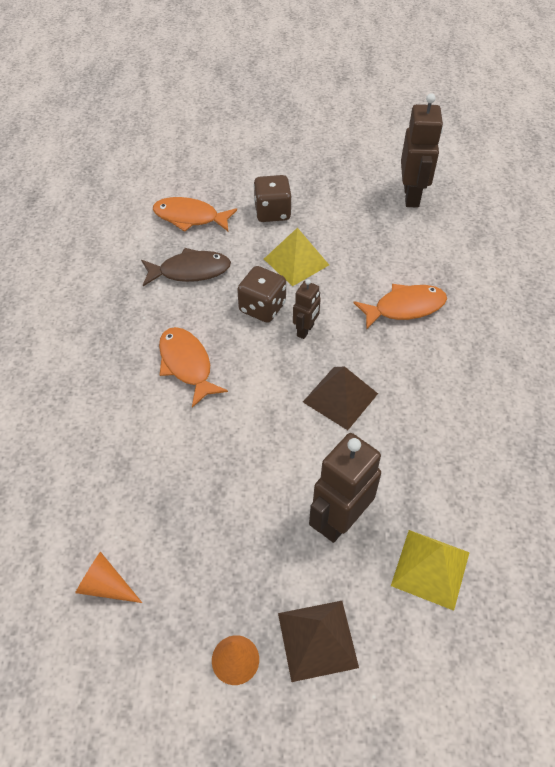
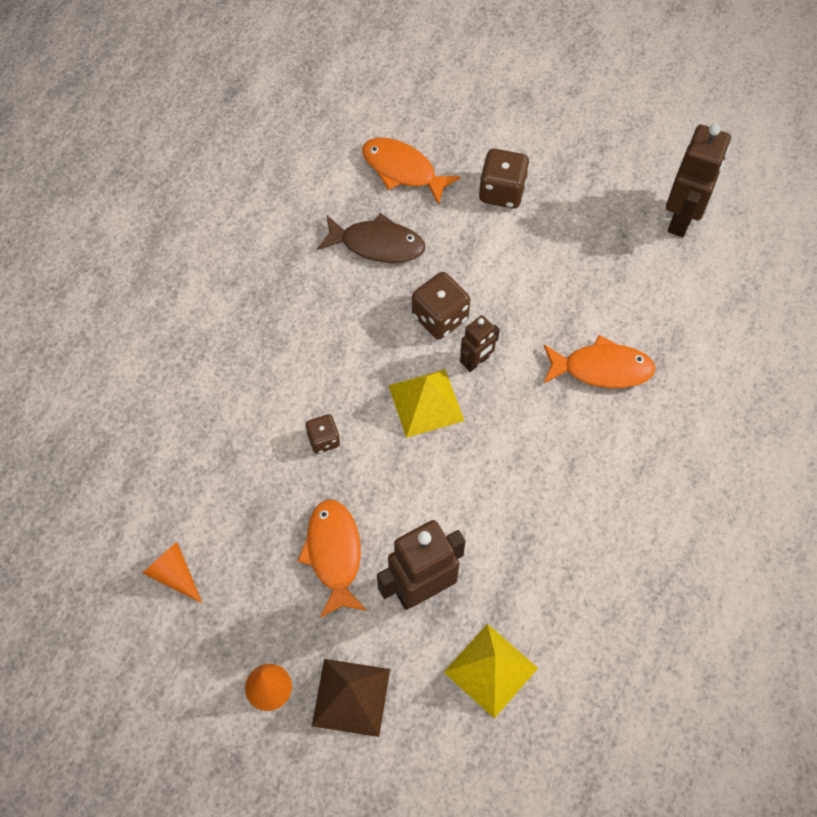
camera: 20 degrees right, 10 degrees up
(187, 365) = (332, 362): orange fish -> orange fish (334, 554)
(203, 426) = (323, 440): none -> brown dice
(296, 262) = (502, 269): yellow pyramid -> yellow pyramid (426, 403)
(340, 397) = (480, 455): brown pyramid -> none

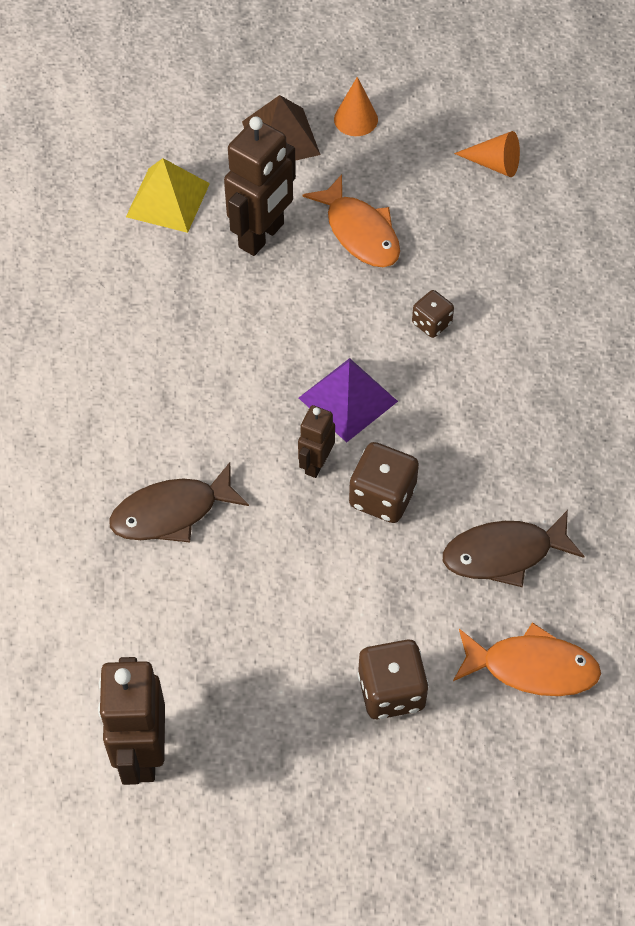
camera: 155 degrees right, 5 degrees down
(426, 403) = (348, 399): yellow pyramid -> purple pyramid
(602, 369) = (172, 512): orange fish -> brown fish

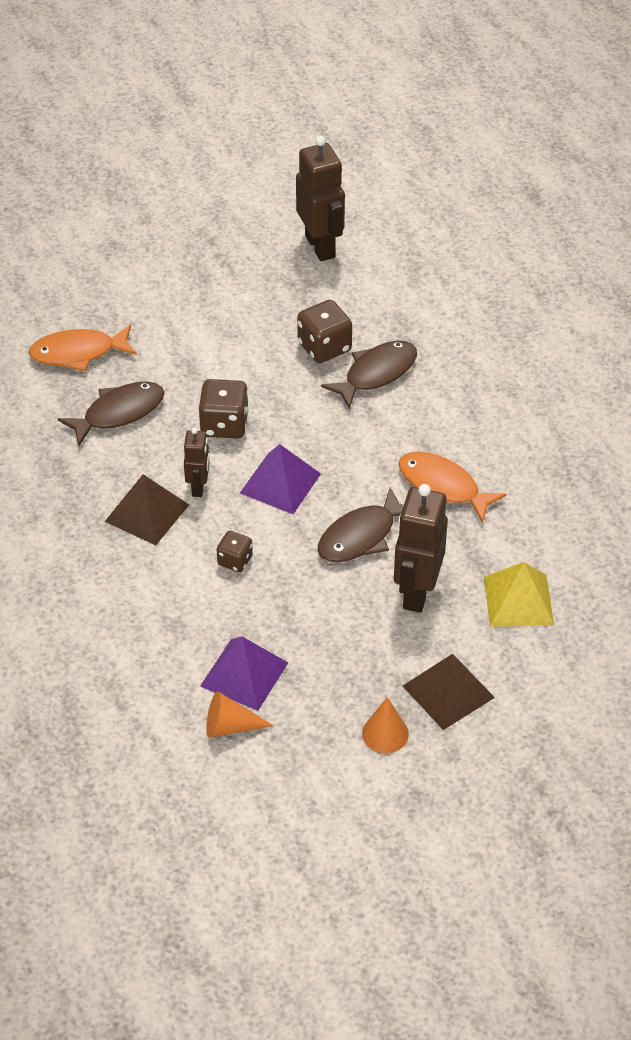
camera: 160 degrees right, 10 degrees down
(288, 311) = (361, 536): none -> brown fish
(316, 463) = (285, 432): brown robot -> brown robot (198, 487)
(359, 232) = (331, 621): orange fish -> orange fish (443, 486)
(391, 691) = (172, 316): brown dice -> brown dice (324, 347)
(464, 206) = (244, 674): none -> purple pyramid
(509, 408) = (147, 513): none -> brown pyramid

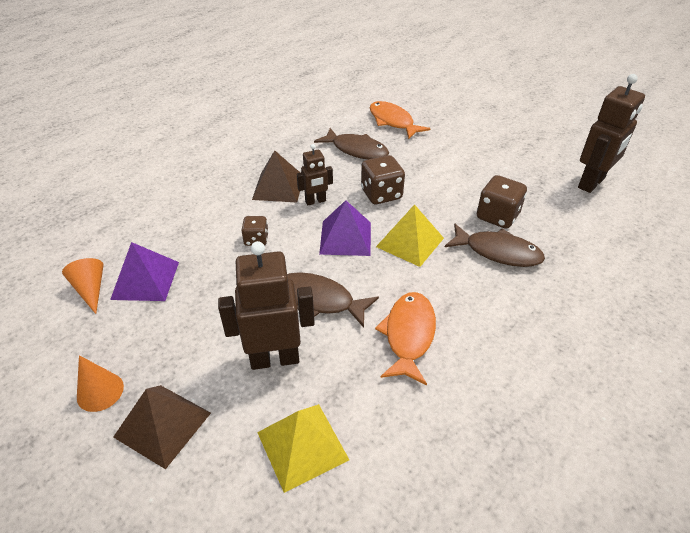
camera: 65 degrees right, 5 degrees down
(320, 434) = (410, 242): none -> yellow pyramid

